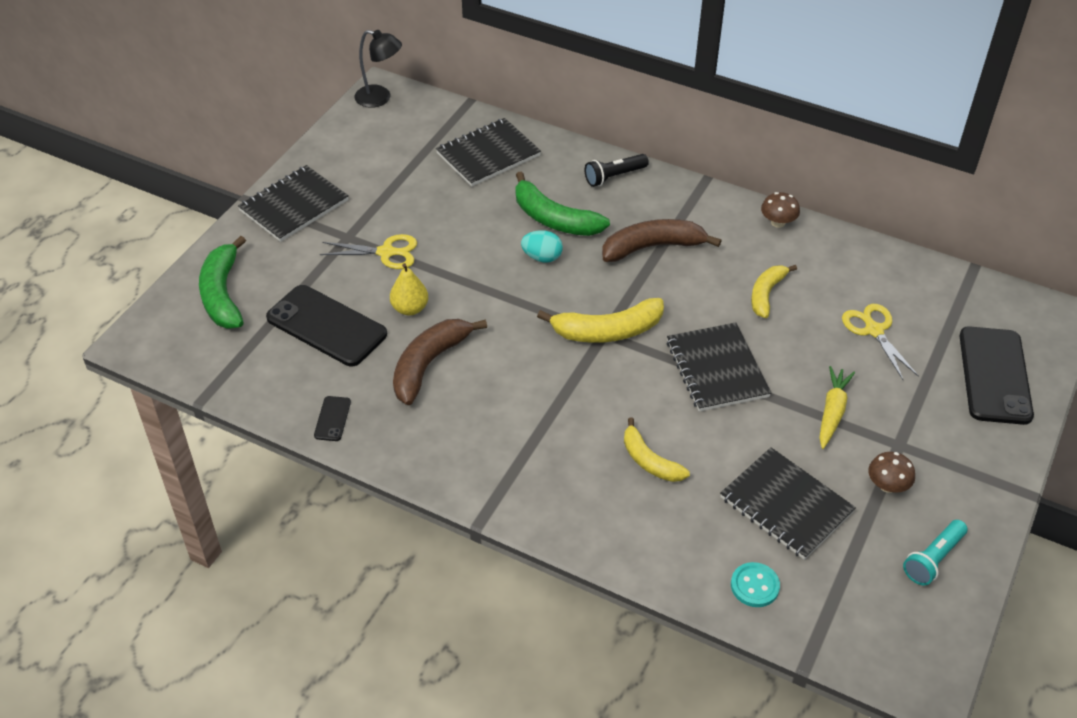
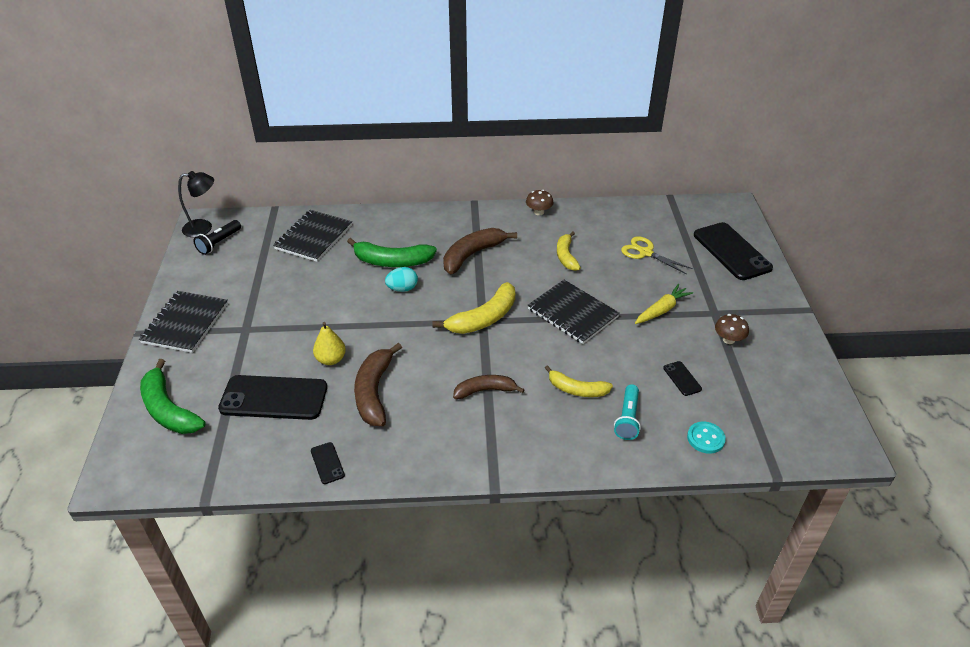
camera: 30 degrees left, 5 degrees down
(386, 252) = (284, 328): yellow scissors -> none
(546, 415) = (485, 390): none -> brown banana
(614, 176) = (413, 221): black flashlight -> black flashlight (219, 243)
(786, 505) = (682, 378): black notebook -> black phone
(832, 412) = (661, 310): yellow carrot -> yellow carrot turned 60 degrees clockwise
(933, 559) = (789, 371): turquoise flashlight -> turquoise flashlight (627, 418)

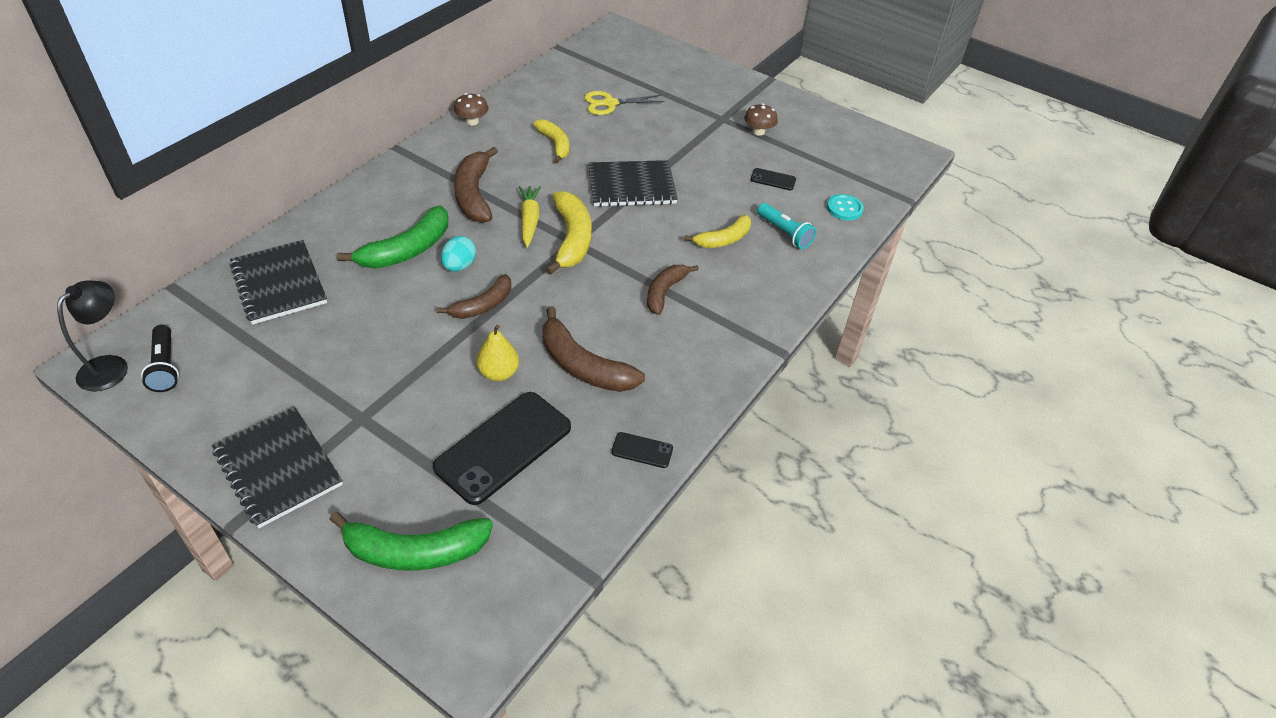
camera: 55 degrees left, 5 degrees up
(380, 318) = (483, 305): none -> brown banana
(566, 256) = (555, 144): yellow banana -> yellow banana turned 150 degrees counterclockwise
(661, 310) = (687, 140): yellow carrot -> yellow carrot (529, 220)
(731, 251) = (666, 65): black phone -> none

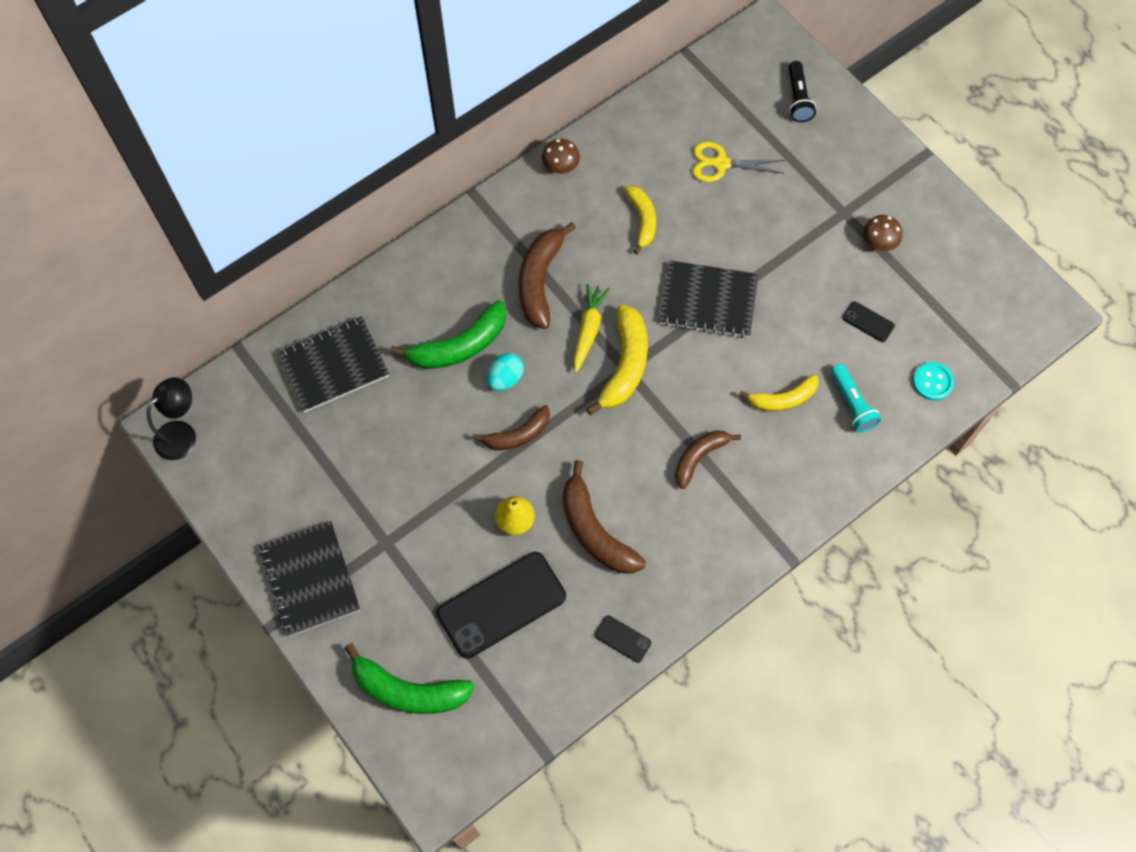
camera: 20 degrees right, 20 degrees up
(165, 366) = (227, 444): black flashlight -> black flashlight (798, 98)
(279, 284) = (333, 365): black notebook -> black notebook turned 75 degrees clockwise

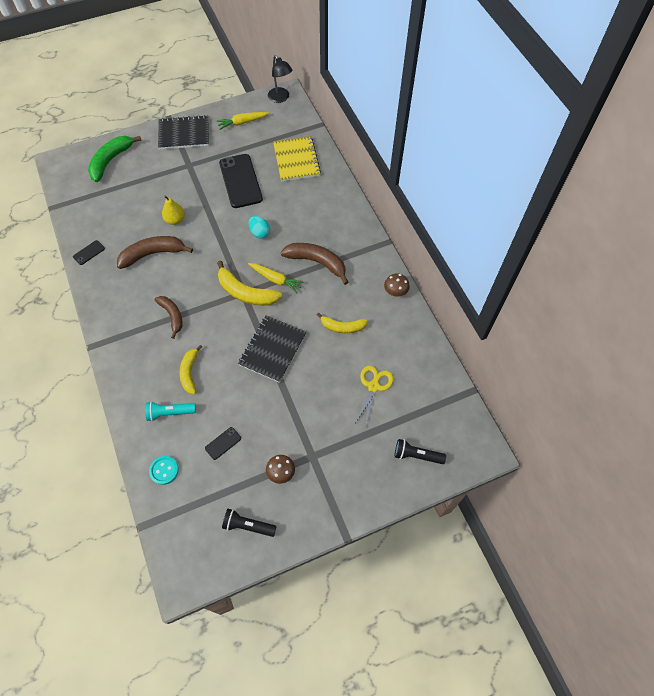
camera: 105 degrees right, 5 degrees down
(260, 483) = (242, 123): none -> yellow carrot
(333, 365) = (296, 160): black notebook -> yellow notebook
(459, 346) = (288, 215): green banana -> none
(501, 605) = (133, 205): black phone -> black phone (240, 181)
(517, 435) = (223, 231): brown banana -> none
(959, 260) = (248, 525): none -> black flashlight

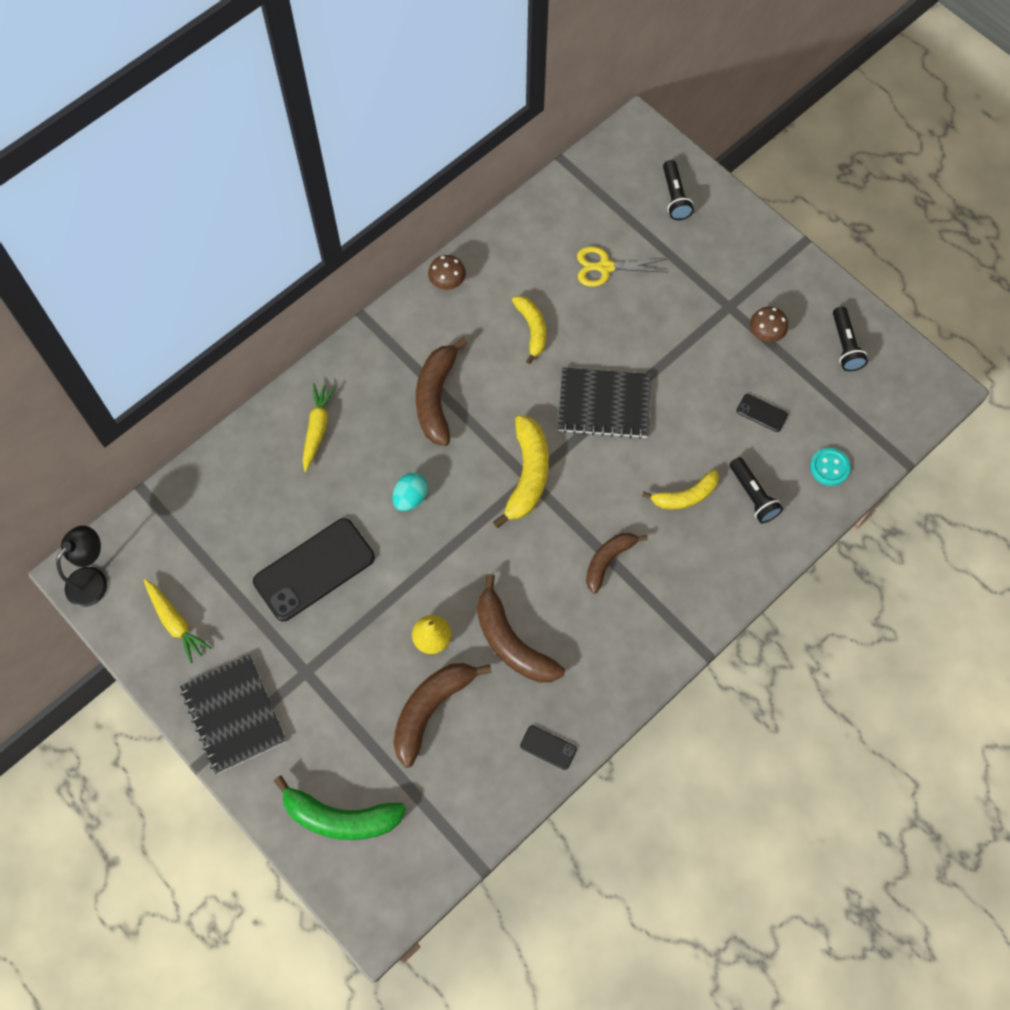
camera: 110 degrees left, 5 degrees up
(139, 209) = (431, 709): none -> brown banana
(170, 413) = (753, 495): turquoise flashlight -> black flashlight
(275, 279) = (488, 443): yellow carrot -> yellow carrot (317, 429)
(296, 160) = (238, 498): yellow notebook -> none

